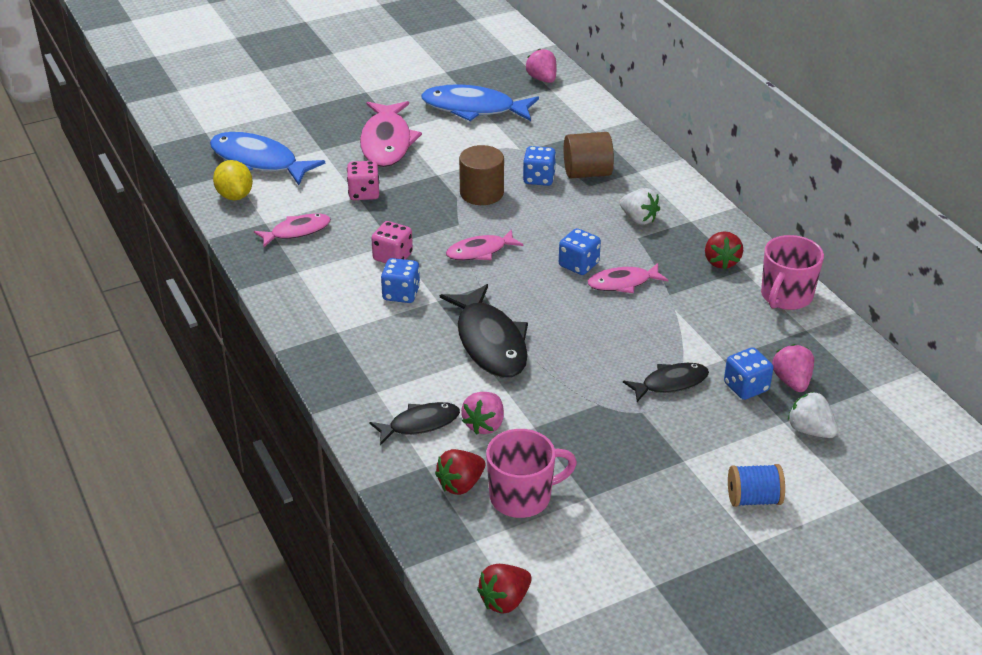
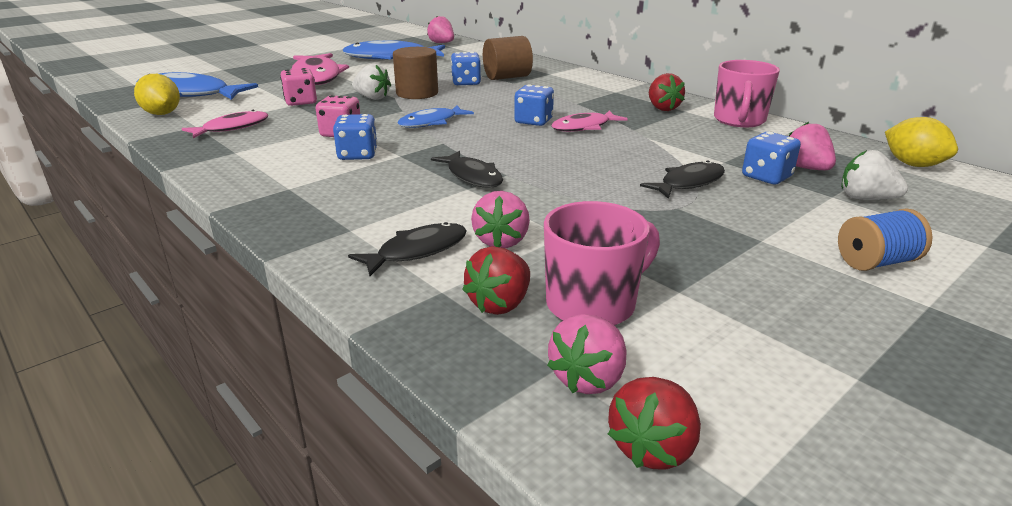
camera: 15 degrees left, 10 degrees down
(480, 251) = (431, 122): pink fish -> blue fish
(490, 342) = (472, 176): black fish -> black fish, size x0.58
(491, 552) = (588, 378): none -> pink strawberry
(638, 219) = (569, 94): white strawberry -> white strawberry (372, 98)
(898, 394) = (913, 164): none -> yellow lemon

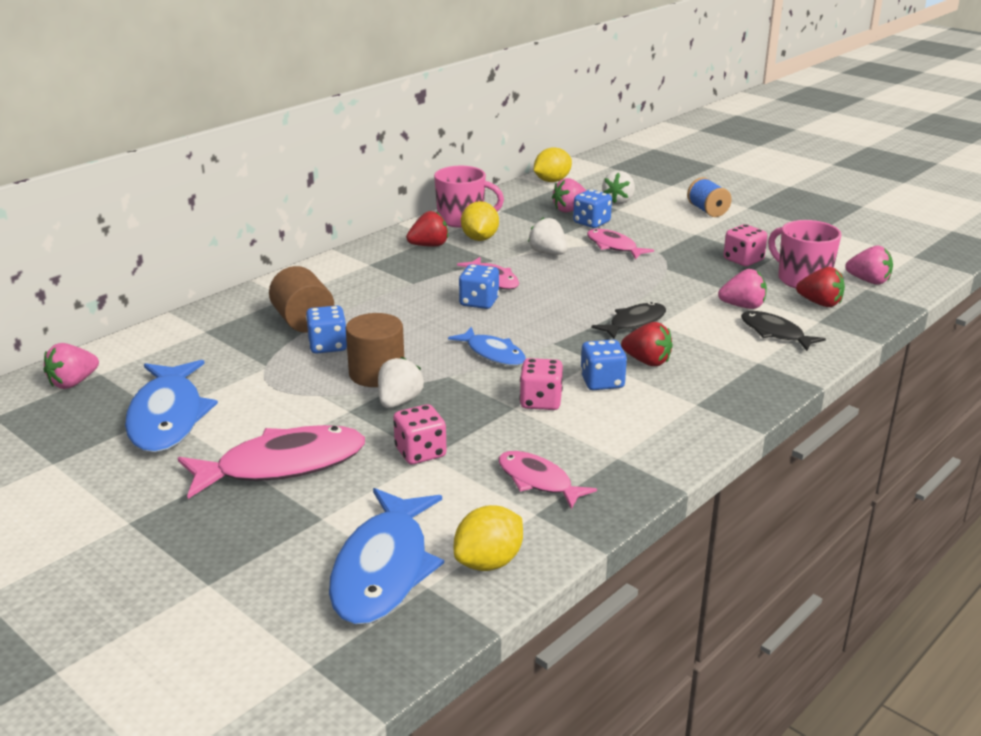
camera: 95 degrees left, 0 degrees up
(653, 448) = (903, 270): red strawberry -> red strawberry (647, 361)
(657, 150) = (548, 253): none -> white strawberry
(664, 264) = (743, 260): none -> pink dice
(688, 125) = (479, 239): none -> yellow lemon
(688, 183) = (614, 246): black fish -> pink fish

